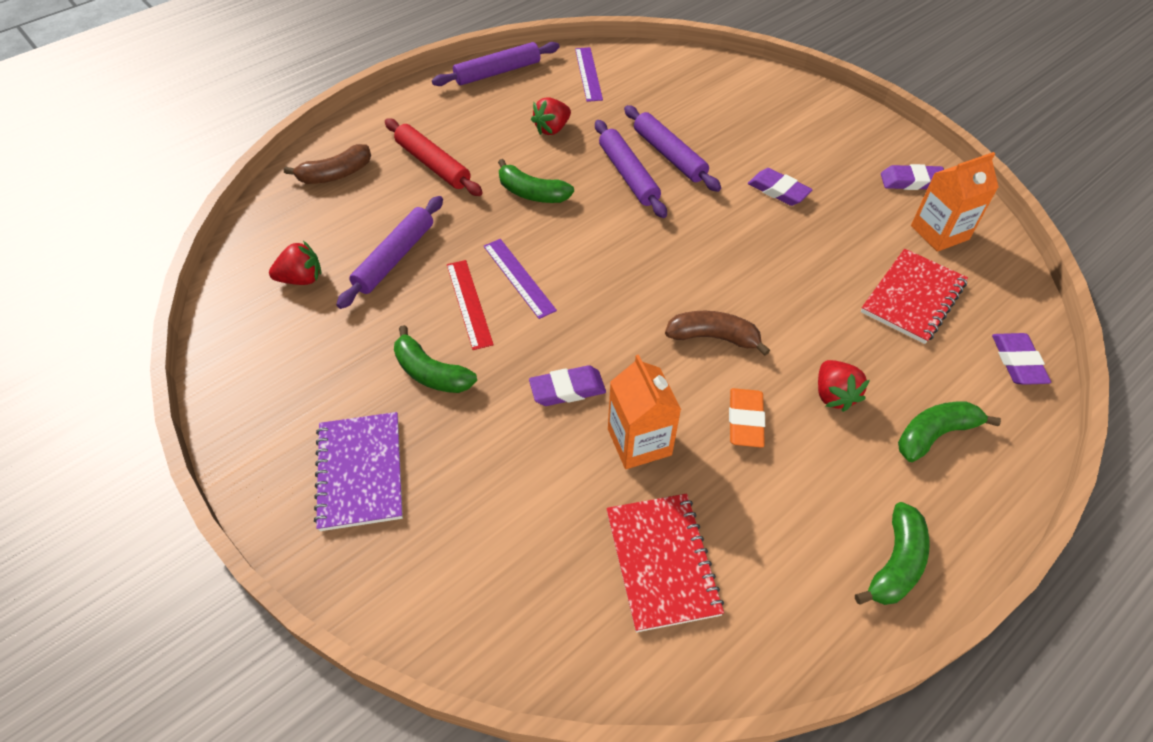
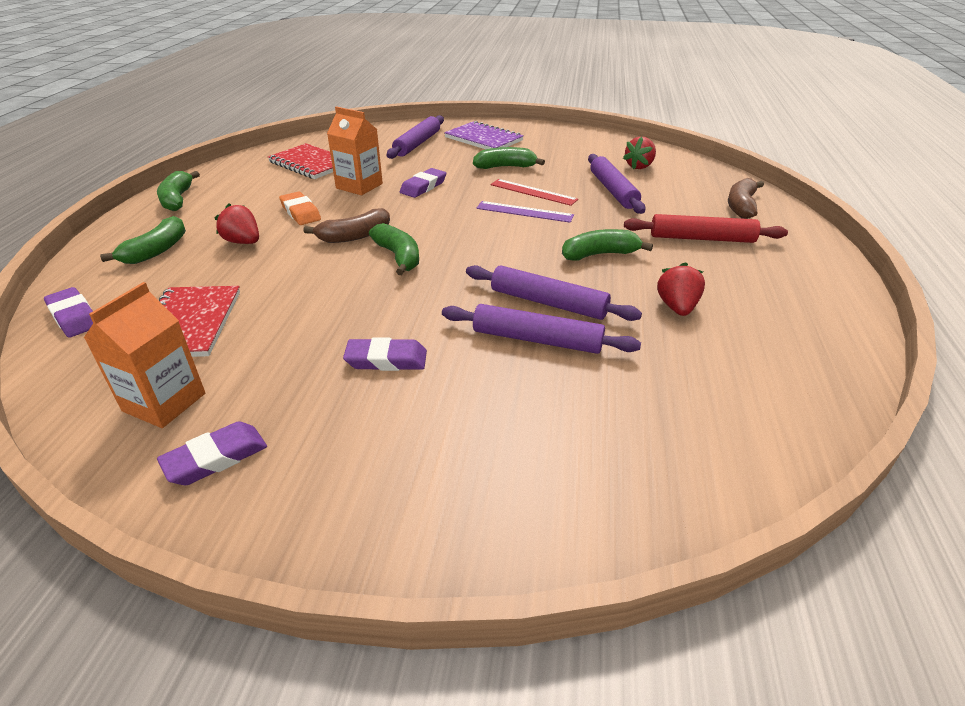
camera: 140 degrees right, 15 degrees down
(497, 72) = (836, 335): purple rolling pin -> purple rolling pin (417, 144)
(588, 74) = (762, 389): purple ruler -> none
(694, 283) = (398, 257): none -> green banana

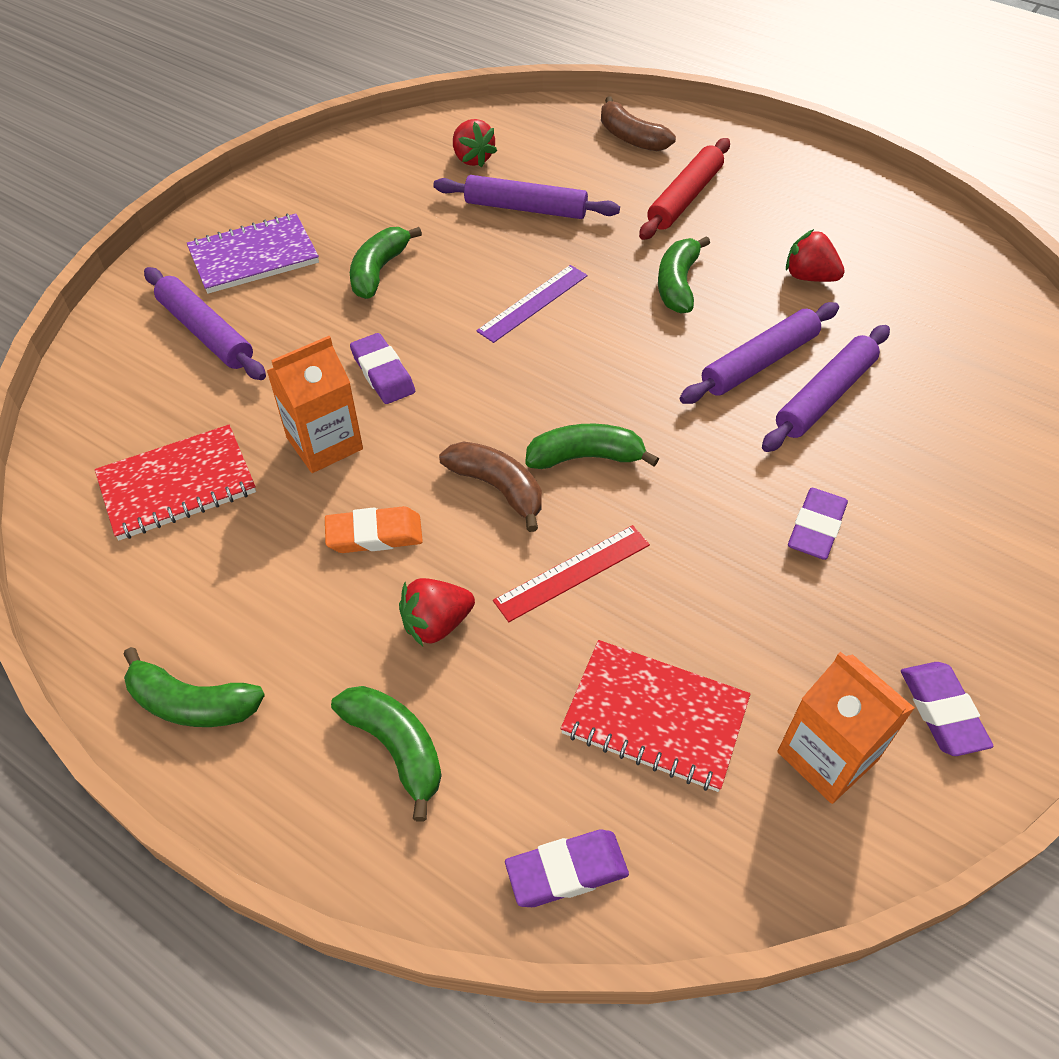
camera: 65 degrees left, 15 degrees up
(354, 236) = (497, 488): brown banana -> brown banana turned 45 degrees counterclockwise
(533, 192) = (480, 275): red ruler -> red ruler (572, 572)

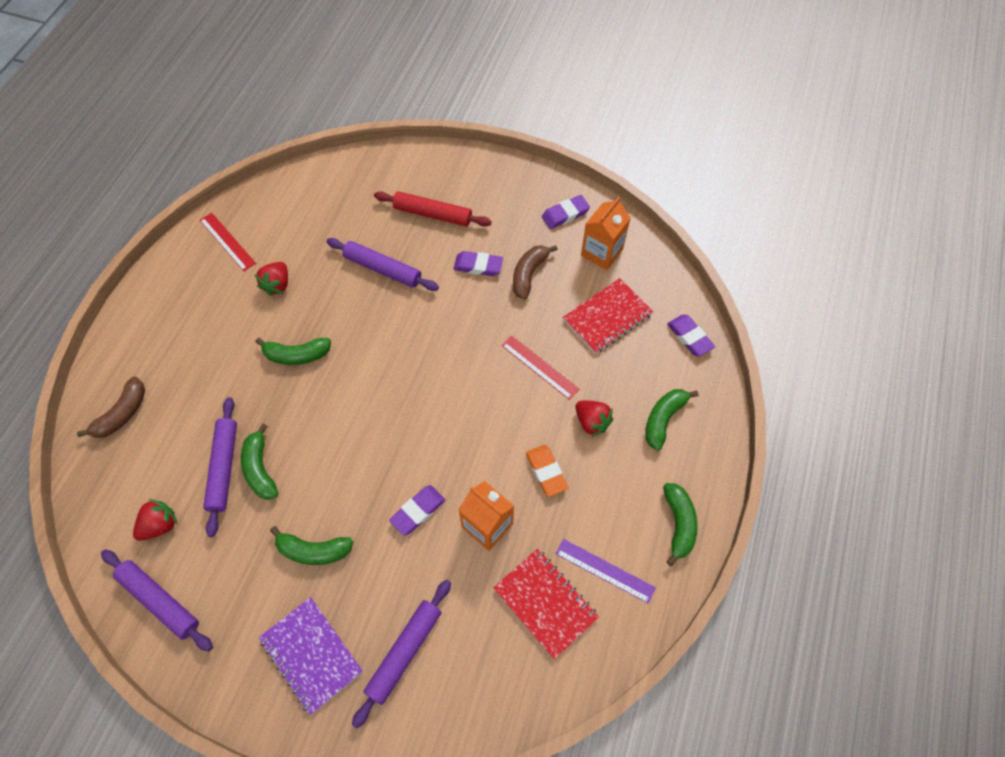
camera: 105 degrees left, 10 degrees up
(497, 488) = (494, 417): brown banana -> brown banana (529, 274)
(533, 303) = (330, 437): purple ruler -> purple ruler (604, 570)
(585, 457) = (459, 377): green banana -> green banana (260, 469)
(655, 717) = (607, 317): red notebook -> red notebook turned 45 degrees clockwise
(684, 198) = (200, 365): red rolling pin -> red rolling pin (433, 214)
(759, 362) = (361, 302): purple rolling pin -> purple rolling pin (160, 601)
(898, 234) = (227, 241): none -> red ruler

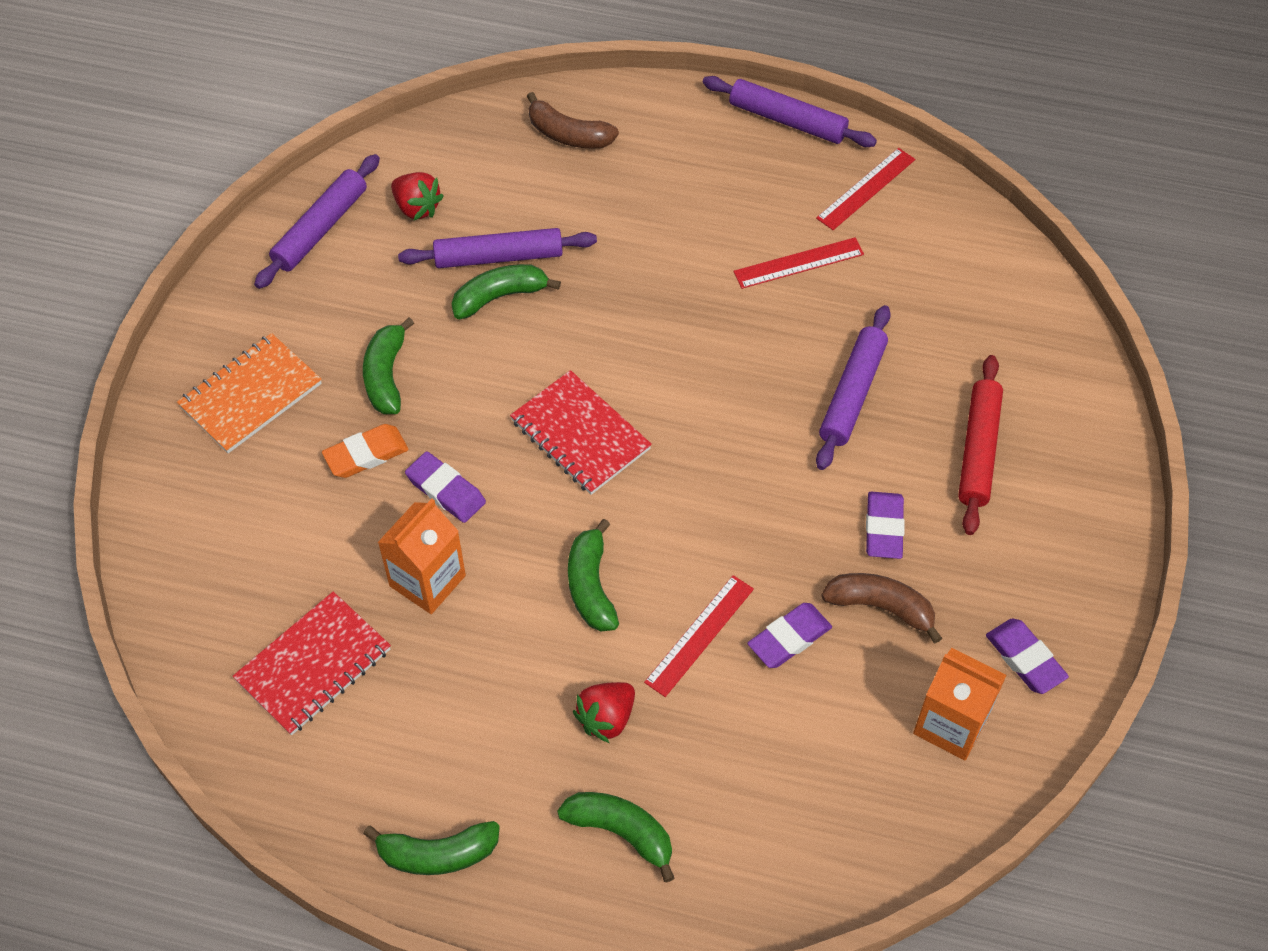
camera: 85 degrees right, 5 degrees down
(277, 285) = (799, 263): red strawberry -> red ruler
(296, 355) = (680, 307): green banana -> green banana (591, 586)
(311, 655) = (251, 395): purple notebook -> orange notebook
(404, 652) = (250, 497): purple rolling pin -> purple rolling pin (787, 120)
(546, 471) = (516, 655): orange eraser -> orange eraser (366, 454)
(604, 570) = (361, 744): purple ruler -> none
(607, 317) = (812, 737): red notebook -> red notebook (580, 435)
(689, 337) = (790, 879): purple eraser -> purple eraser (789, 638)

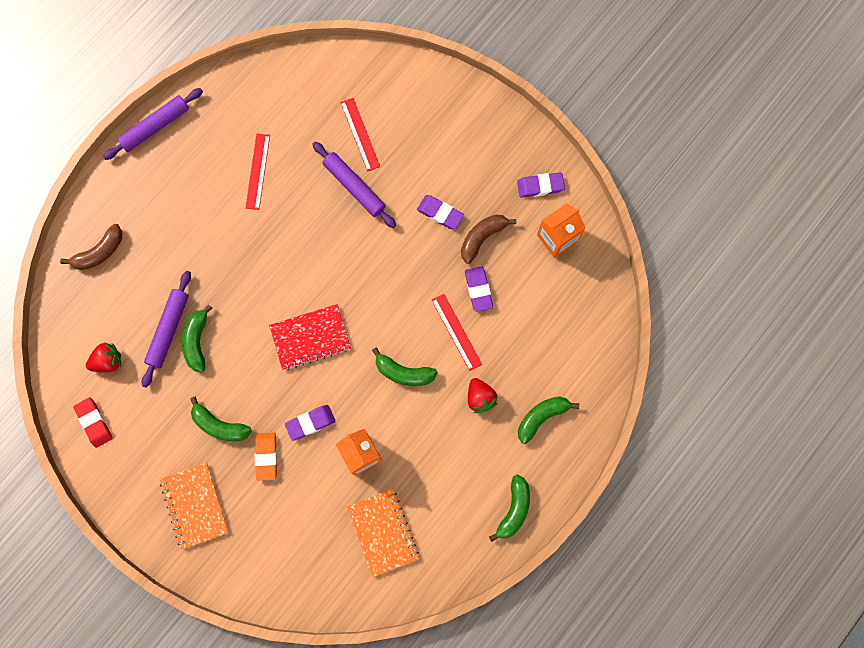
camera: 65 degrees left, 20 degrees up
(313, 665) = (383, 532): red notebook -> orange notebook
(321, 228) = (94, 422): purple rolling pin -> red eraser
(866, 188) = (226, 110): red ruler -> red ruler (360, 134)
(978, 450) = (418, 144): red rolling pin -> none

